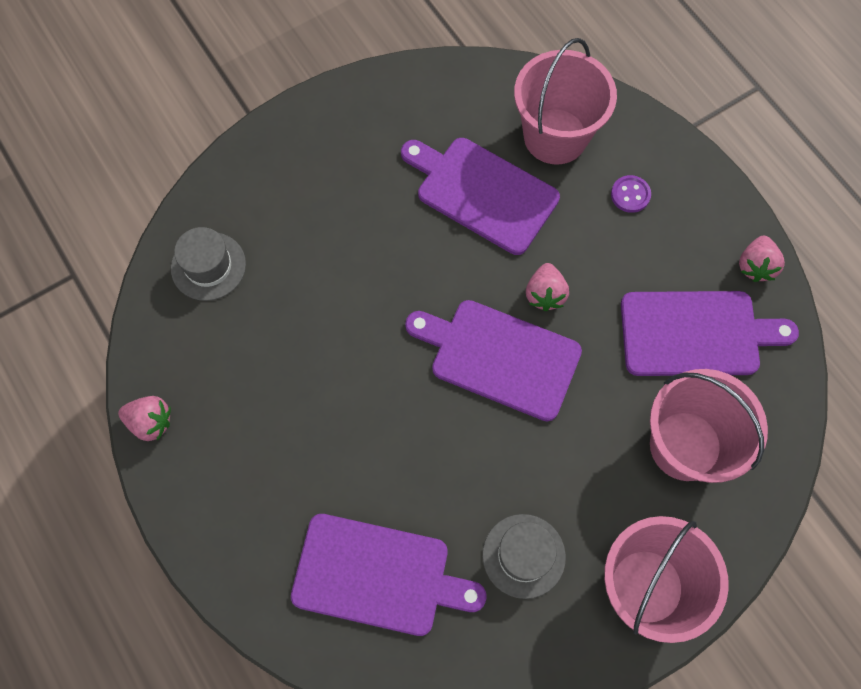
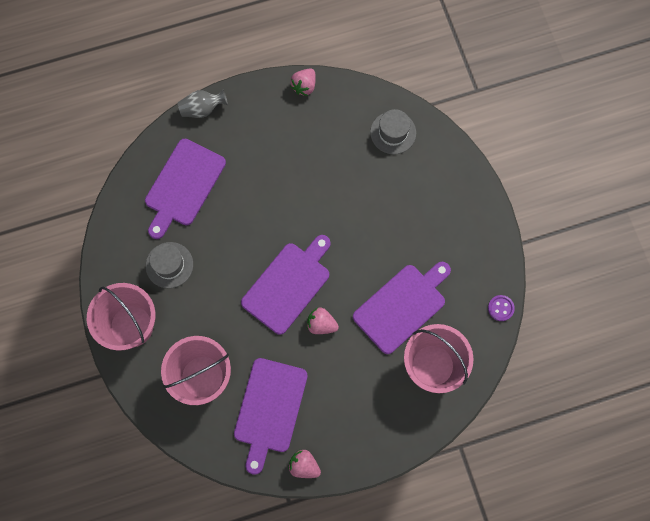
camera: 105 degrees right, 5 degrees up
(226, 586) = (202, 109): none -> grey vase
(630, 195) = (376, 401): purple button -> purple button (500, 308)

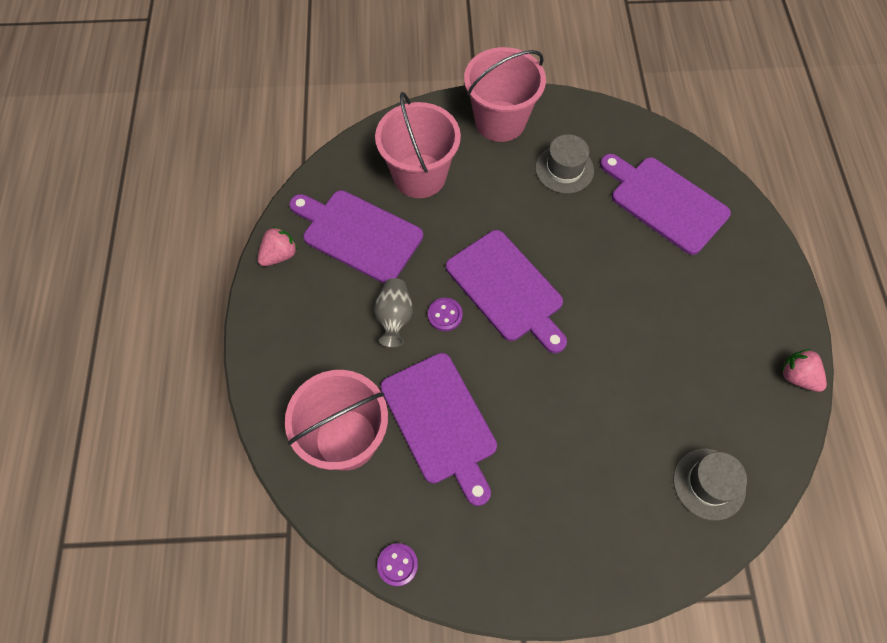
camera: 105 degrees right, 10 degrees down
(202, 109) = (771, 243): grey vase -> grey vase (394, 318)
(321, 324) = (445, 315): pink strawberry -> purple button

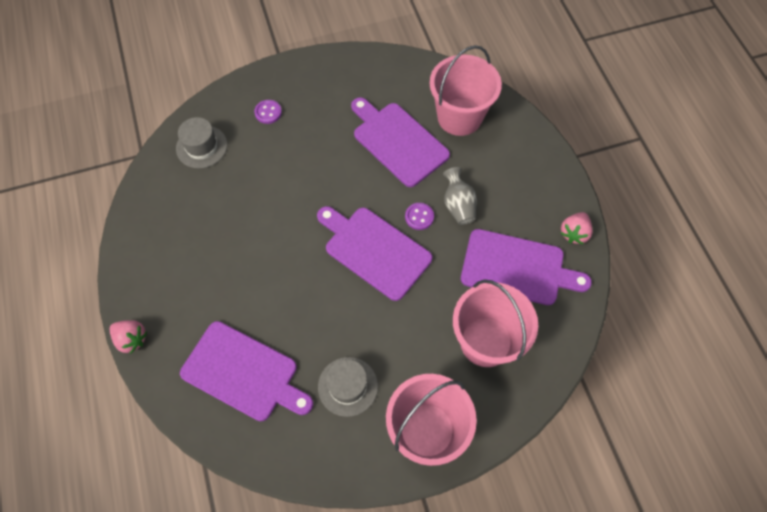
camera: 165 degrees right, 0 degrees up
(397, 564) = (399, 60): purple button -> purple button (268, 112)
(797, 376) = (130, 235): pink strawberry -> pink strawberry (131, 339)

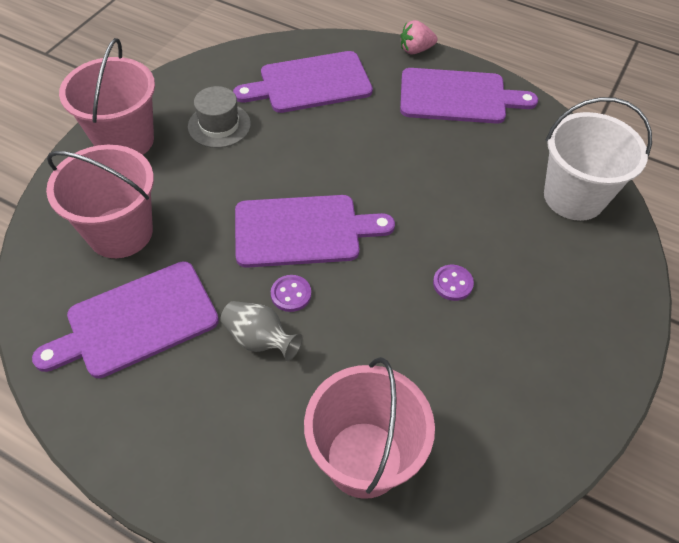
camera: 135 degrees right, 10 degrees down
(201, 146) = (574, 197): grey hat -> white bucket
(268, 112) = (569, 277): purple button -> purple button (452, 283)
(397, 142) = (401, 359): purple cutting board -> purple cutting board (458, 97)
(574, 233) = (91, 413): pink strawberry -> none

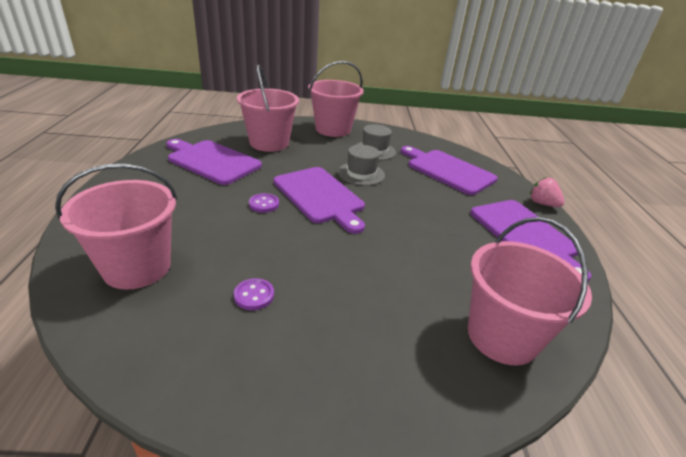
camera: 60 degrees right, 20 degrees down
(260, 339) = (220, 201): grey vase -> none
(271, 167) = (361, 174): none -> grey hat
(452, 283) = (327, 276): purple button -> purple button (254, 295)
(574, 197) = (502, 336): white bucket -> pink bucket

